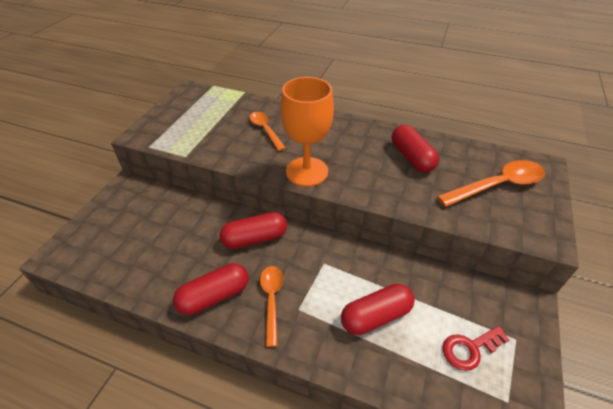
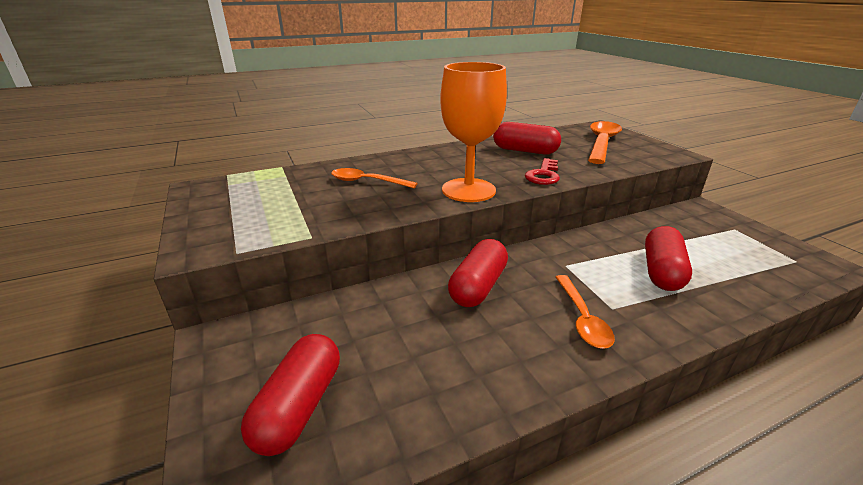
camera: 45 degrees left, 15 degrees down
(214, 296) = (532, 358): red capsule -> red capsule (299, 406)
(271, 300) = (582, 318): orange spoon -> orange spoon turned 135 degrees counterclockwise
(470, 349) = (732, 249): red key -> red key (543, 175)

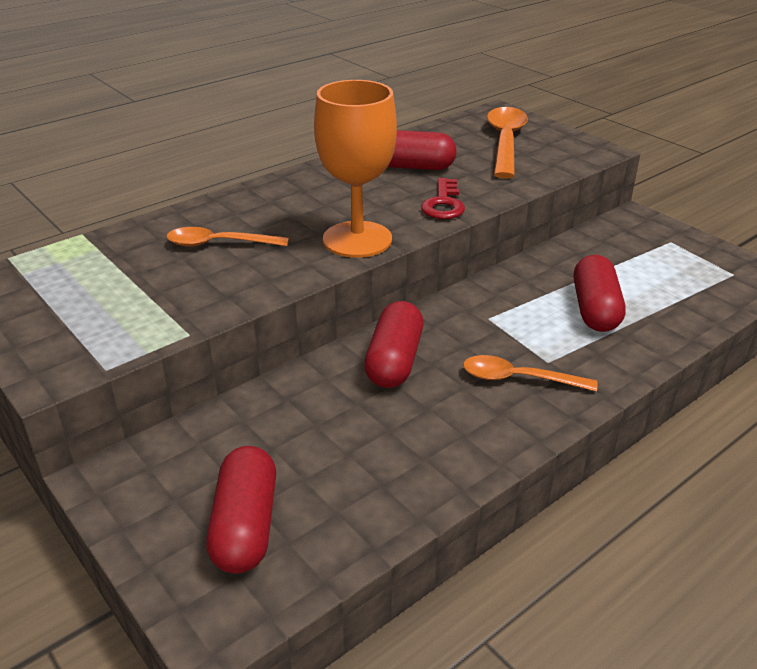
camera: 15 degrees left, 5 degrees up
(582, 318) = (518, 379): orange spoon -> orange spoon turned 120 degrees clockwise

